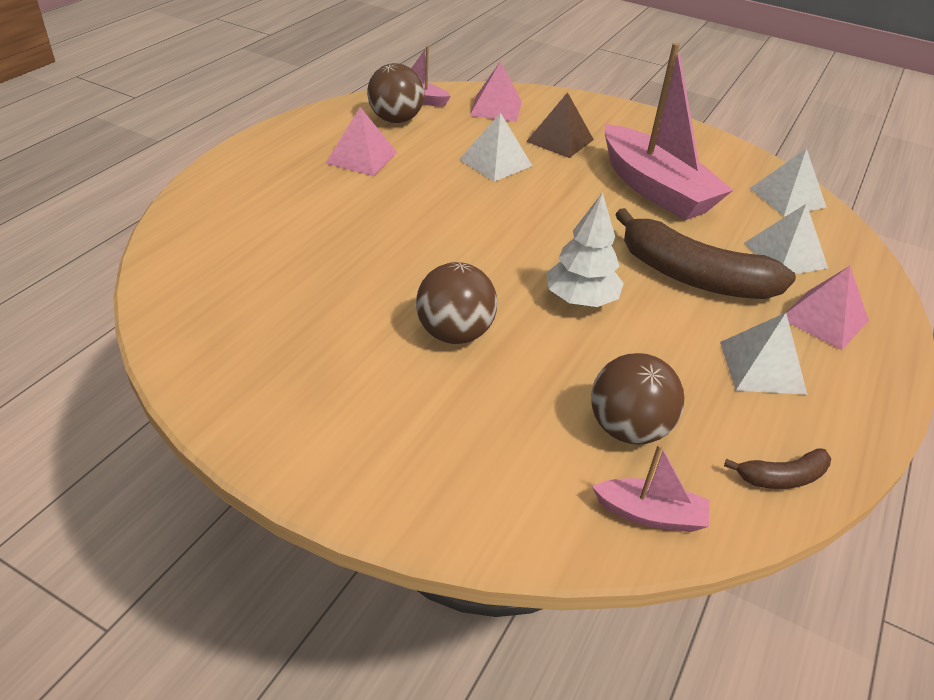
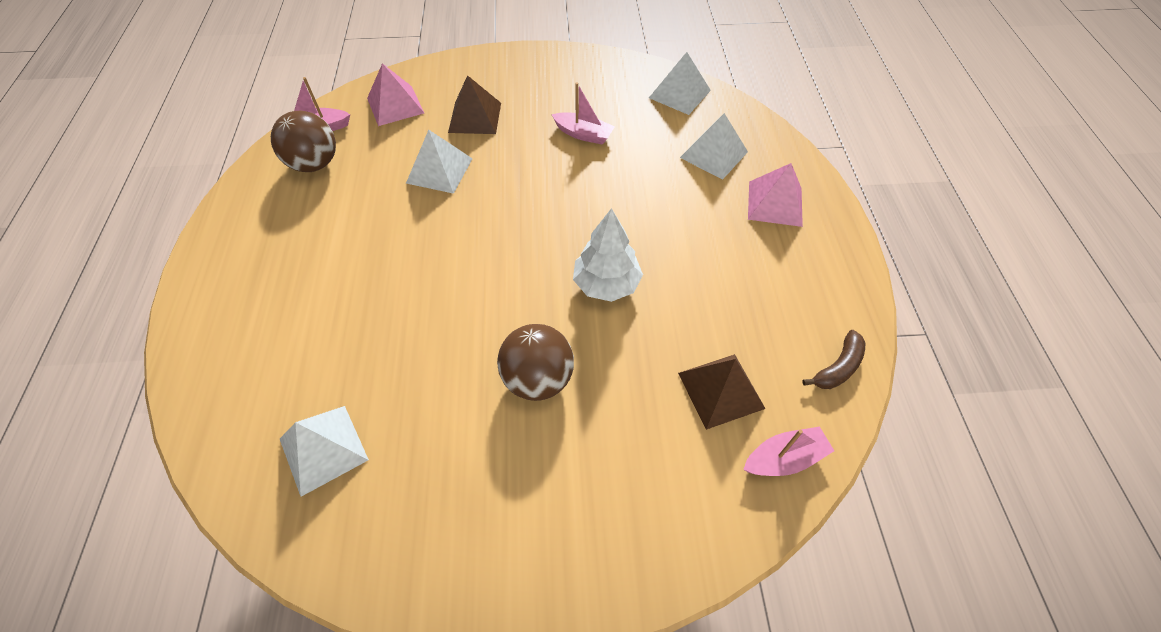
camera: 30 degrees left, 15 degrees up
(361, 157) = (317, 226): pink pyramid -> none
(628, 429) = (720, 390): brown ball -> brown pyramid
(655, 189) = (583, 134): pink boat -> pink boat, size x0.45
(693, 276) = (668, 212): brown banana -> none
(762, 367) = (766, 274): white pyramid -> white pyramid (323, 449)

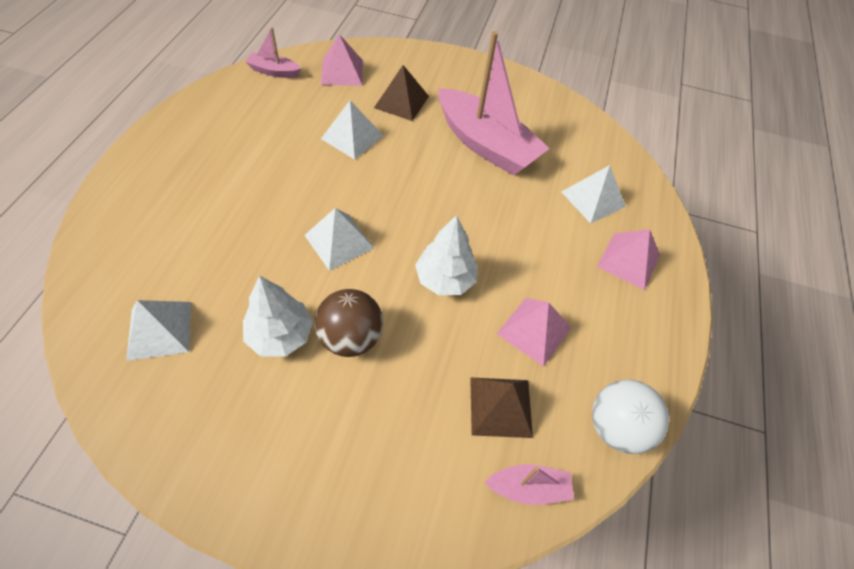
camera: 15 degrees right, 0 degrees up
(315, 164) = (257, 100): brown ball -> none
(462, 404) = (280, 335): none -> white tree
(583, 134) = (486, 145): pink boat -> pink boat, size x2.20
(679, 94) = (587, 136): white pyramid -> white pyramid (339, 241)
(718, 303) = (534, 330): none -> pink pyramid
(838, 367) = (616, 427): brown banana -> white ball

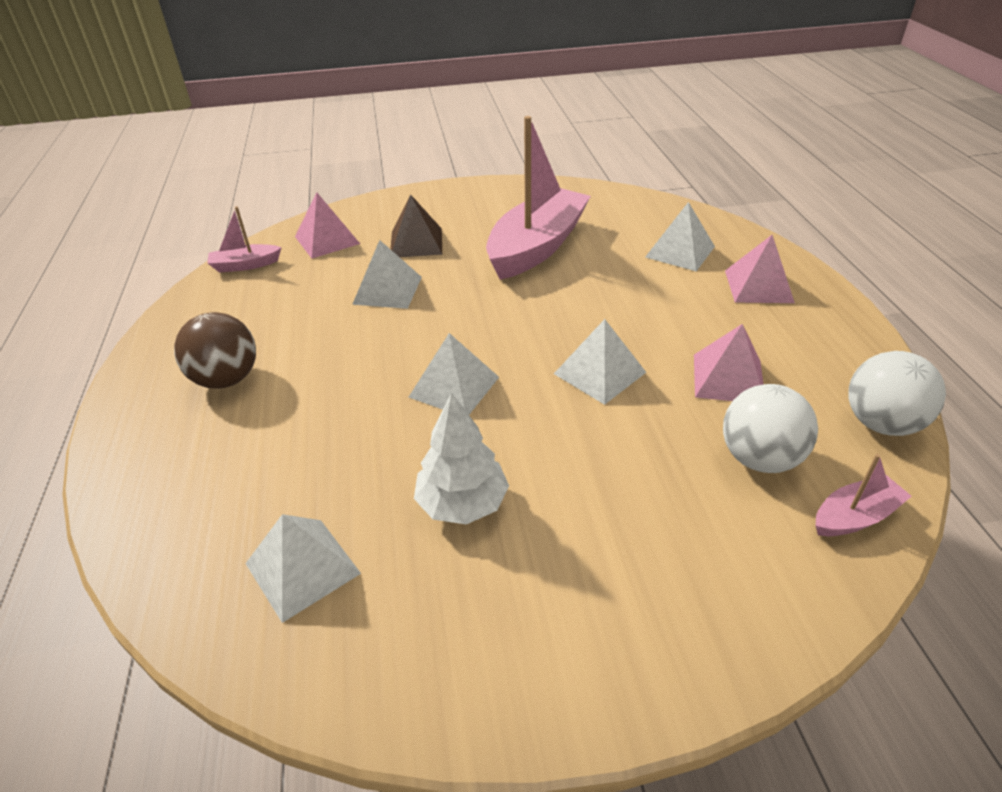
camera: 20 degrees left, 15 degrees down
(350, 338) = (546, 469): brown ball -> brown ball (227, 379)
(445, 279) = (599, 373): white tree -> white pyramid
(486, 145) = (537, 247): pink boat -> pink boat turned 75 degrees counterclockwise
(500, 407) = (759, 458): brown pyramid -> white ball

